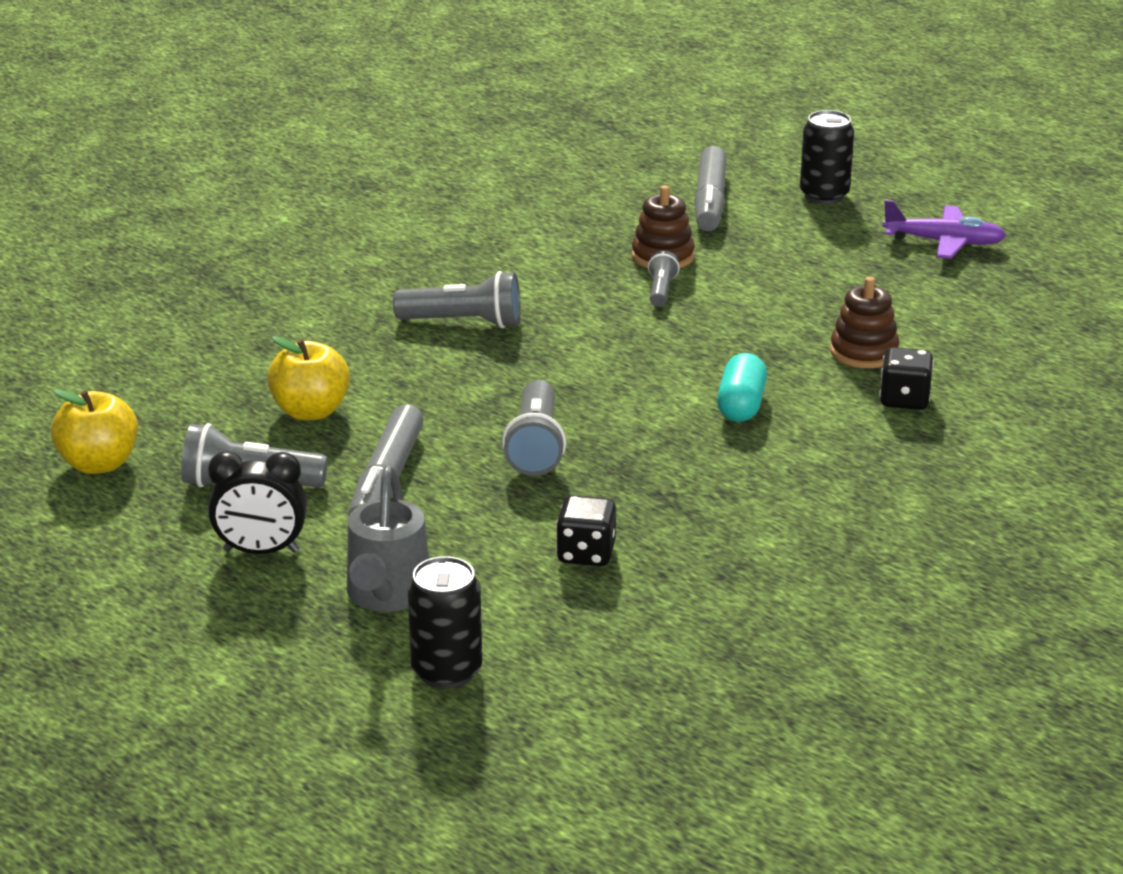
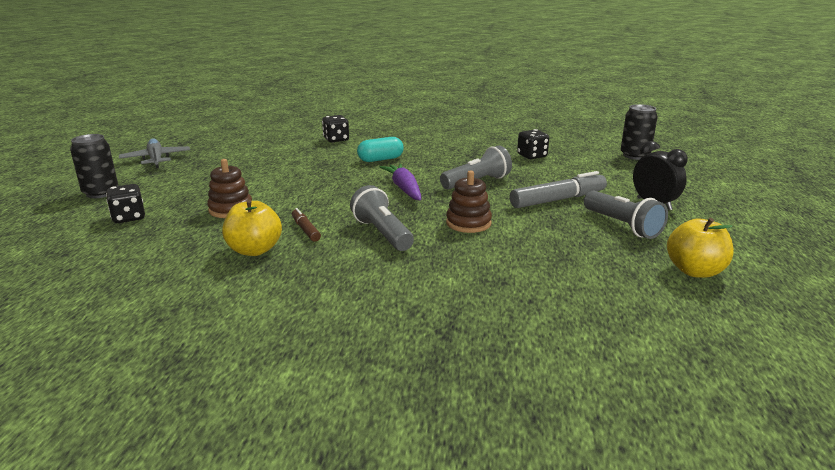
camera: 125 degrees left, 5 degrees down
(310, 411) = (539, 237): yellow apple -> yellow apple (254, 250)
(387, 595) = (623, 175): grey watering can -> none
(537, 284) = (305, 230): none -> brown marker
(586, 382) = (404, 189): none -> purple carrot
(661, 291) = (279, 199): grey flashlight -> none
(710, 201) = (129, 217): grey marker -> black dice
(864, 352) = (300, 151): brown stacking toy -> brown stacking toy (468, 223)
(944, 242) = (156, 159): purple plane -> grey plane

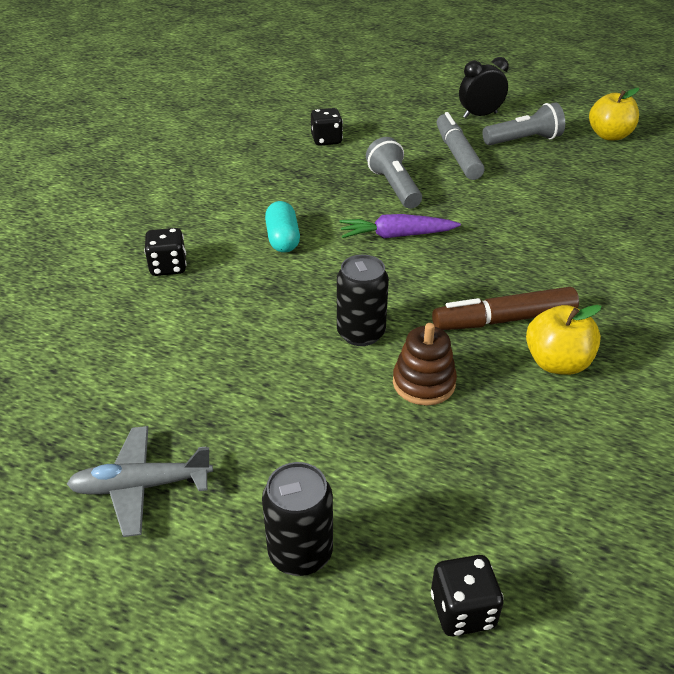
camera: 75 degrees left, 15 degrees up
(129, 217) = (428, 497): black dice -> black dice (462, 610)
(305, 230) = (504, 320): brown marker -> brown marker, size x1.90
(382, 233) = (522, 267): grey flashlight -> none
(468, 223) = (504, 212): brown stacking toy -> none
(635, 155) = (354, 91): black can -> black can (361, 333)

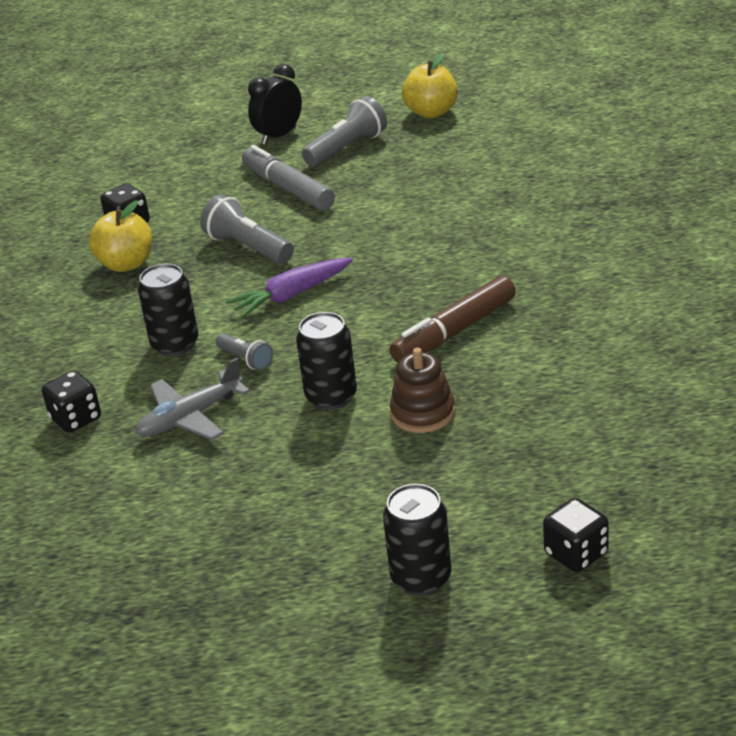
camera: 25 degrees left, 5 degrees down
(141, 486) = (239, 599): grey plane -> grey plane (190, 417)
(283, 239) = (175, 344): turquoise capsule -> black can
(322, 273) = (245, 359): none -> grey flashlight
(556, 363) = (526, 348): yellow apple -> yellow apple (126, 264)

